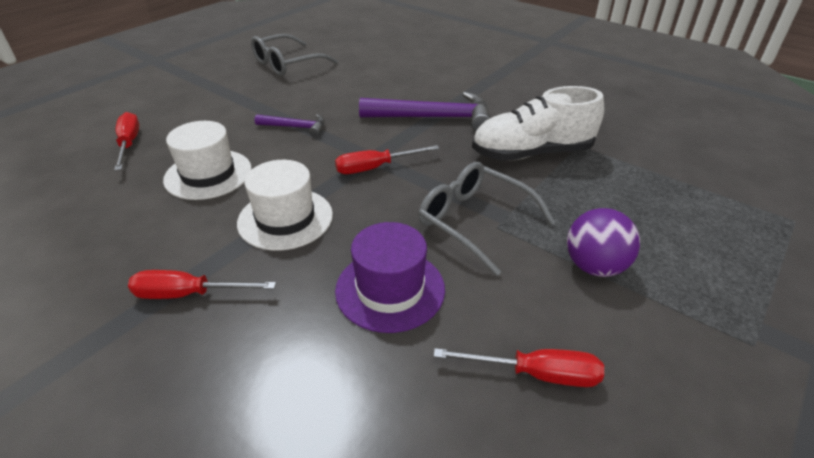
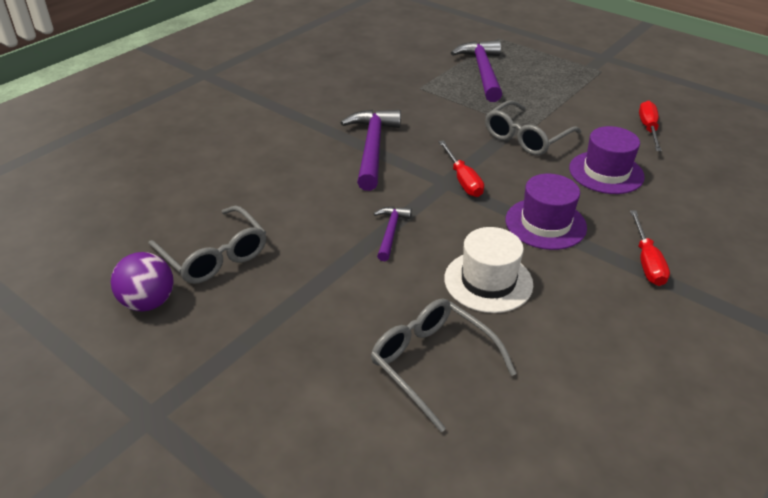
camera: 90 degrees left, 0 degrees up
(129, 144) = (432, 364): red screwdriver -> grey glasses
(285, 218) = (545, 224): white hat -> purple hat
(531, 153) = (432, 107): white shoe -> none
(594, 266) = (559, 101): purple ball -> purple ball (148, 302)
(653, 196) = (482, 72): none -> purple hammer

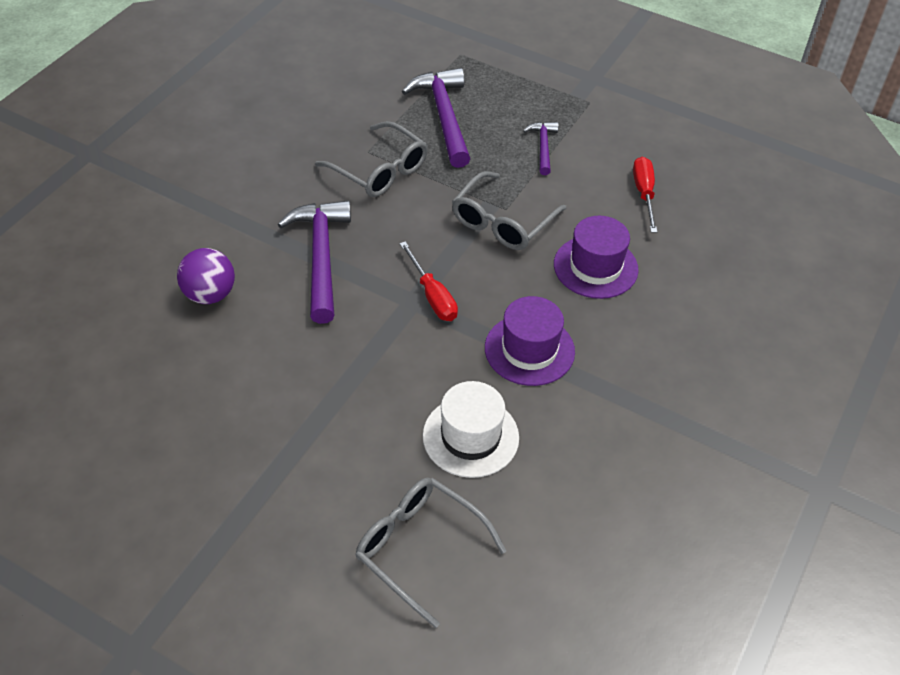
camera: 10 degrees left, 10 degrees up
(148, 302) = (97, 510): purple ball -> purple ball (210, 294)
(214, 255) = (159, 437): grey glasses -> grey glasses (379, 170)
(390, 232) = (357, 381): purple hammer -> purple hammer (543, 147)
(646, 261) = (639, 390): red screwdriver -> none

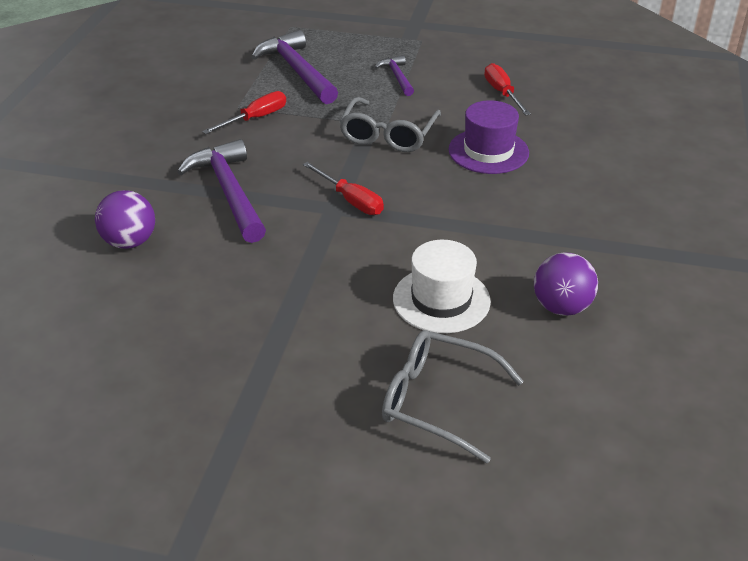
camera: 15 degrees left, 10 degrees down
(379, 170) = (255, 118): grey glasses -> red screwdriver
(529, 350) = (461, 222): purple hat -> none
(583, 476) = (561, 307): none -> purple ball

